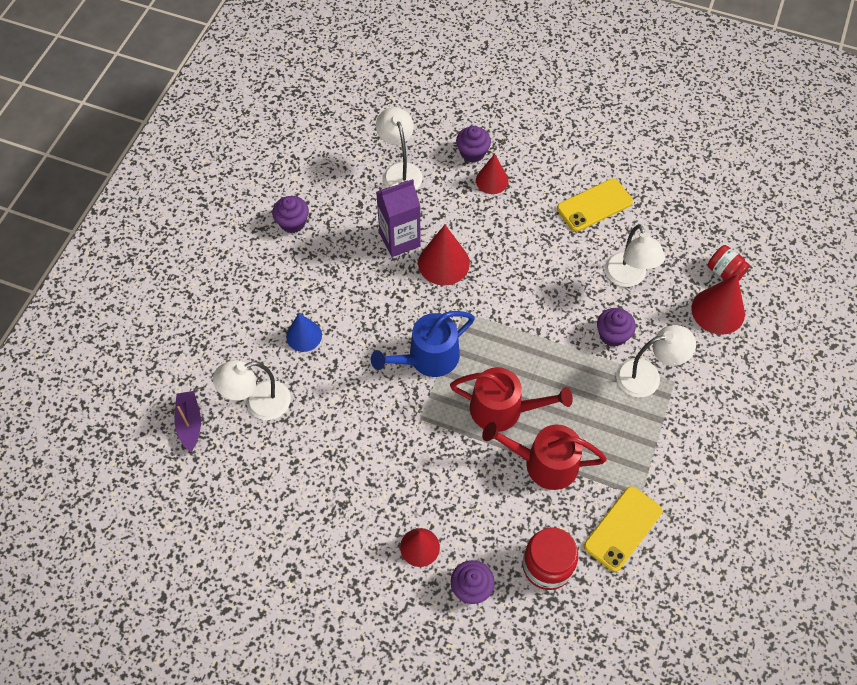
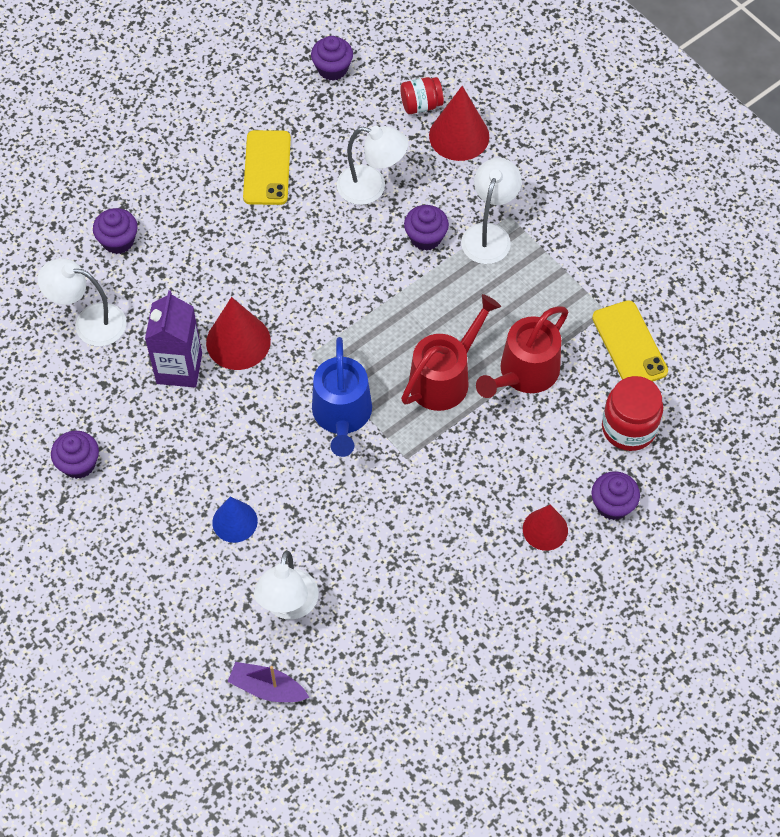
camera: 60 degrees left, 0 degrees up
(492, 180) = (167, 242): red cone -> none
(709, 200) = (332, 69): none -> purple cupcake

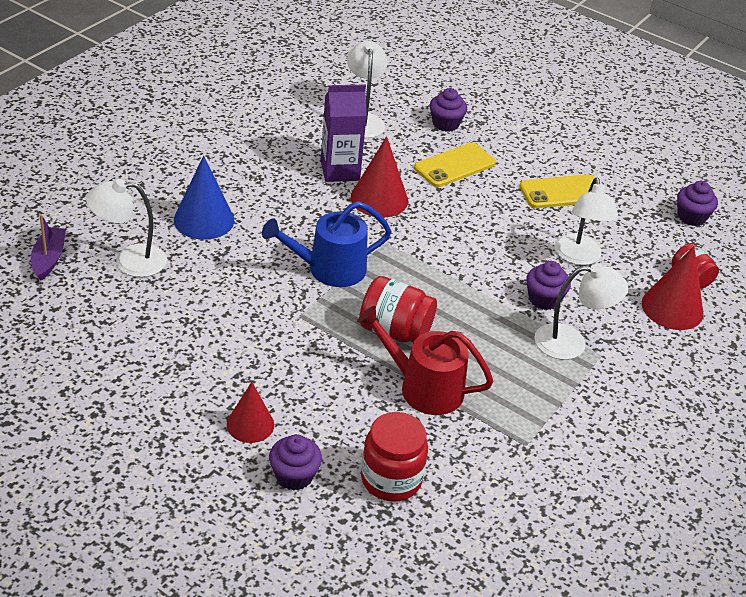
camera: 70 degrees right, 20 degrees down
(79, 464) = (233, 132): purple cupcake -> none
(235, 521) = (204, 220): blue cone -> blue cone, size x1.50
(444, 378) = (395, 331): red watering can -> red jar
(629, 344) = (494, 468): yellow phone -> yellow phone (454, 165)

